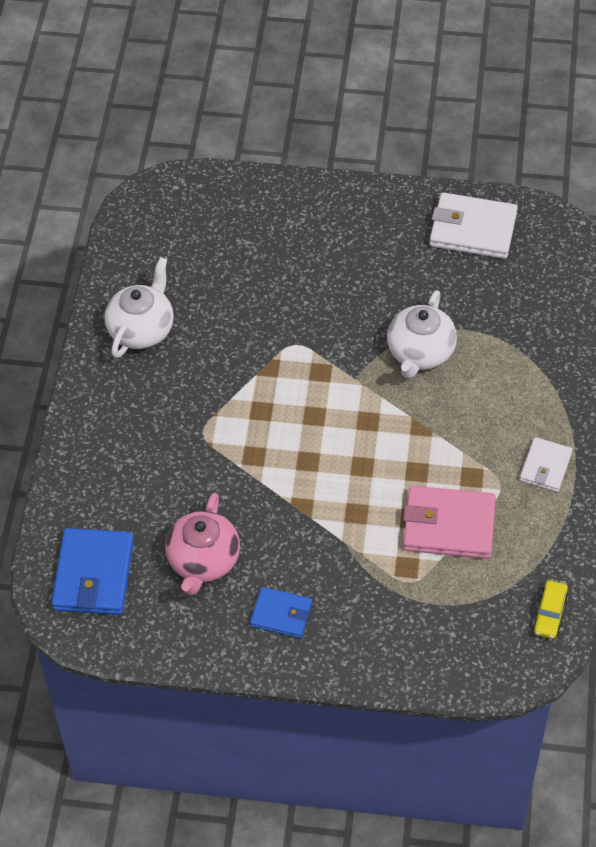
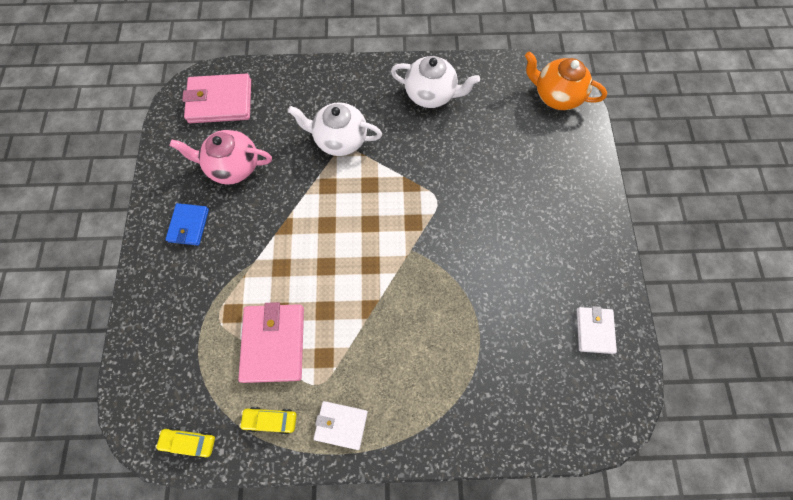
camera: 80 degrees right, 15 degrees up
(94, 575) = (220, 101): blue wallet -> pink wallet
(175, 202) = (556, 95): none -> orange teapot
(420, 353) = (446, 299): white teapot -> white teapot (340, 139)
(473, 230) = (594, 330): white wallet -> white wallet, size x0.60
(534, 533) = (270, 420): none -> yellow car

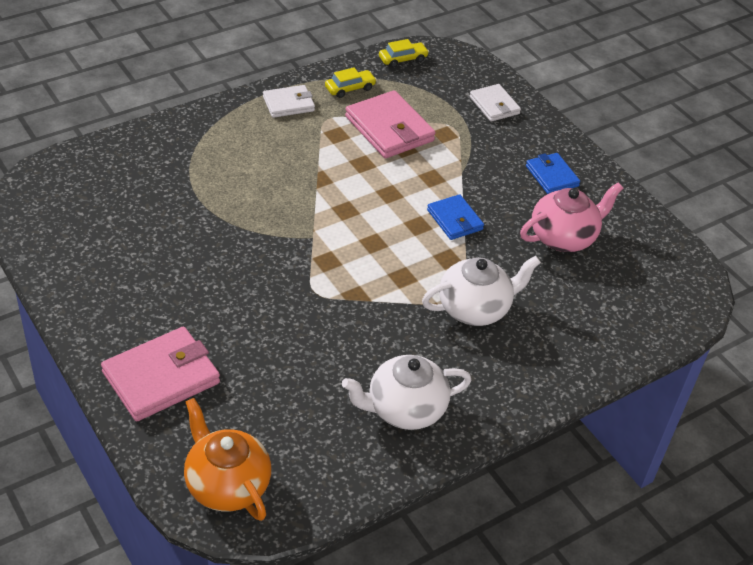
camera: 145 degrees right, 25 degrees down
(220, 101) = (648, 292): pink wallet -> pink wallet (161, 377)
(296, 217) = (455, 220): none -> blue wallet
(556, 95) = (226, 485): orange teapot -> orange teapot turned 120 degrees counterclockwise
(594, 330) = (76, 241): white wallet -> white wallet (494, 105)

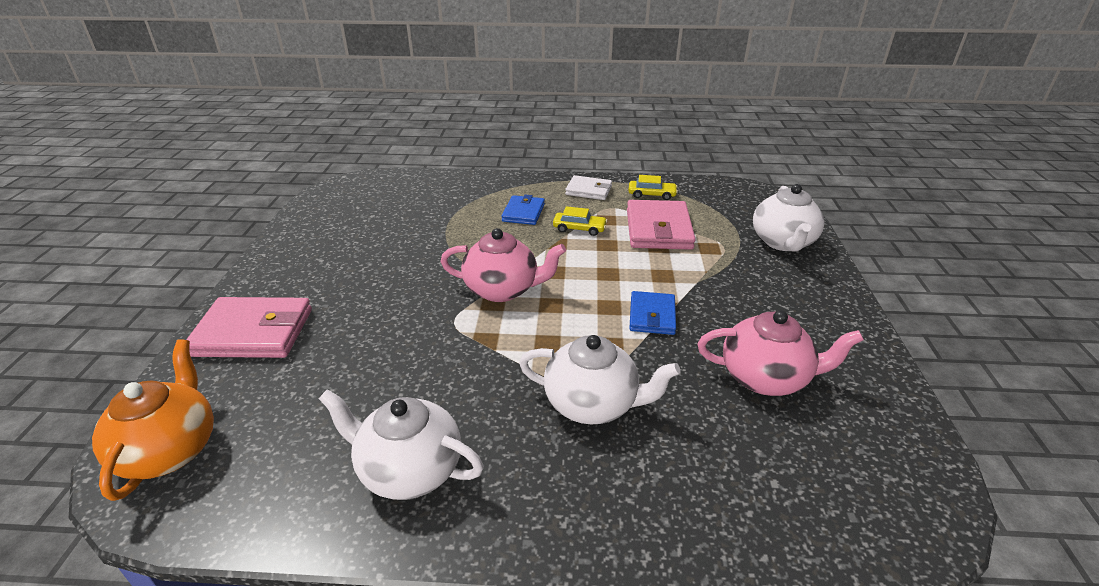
camera: 40 degrees right, 10 degrees down
(322, 245) = (503, 290): none -> pink teapot
(403, 59) = (720, 189): yellow car -> yellow car (579, 229)
(494, 105) = (783, 242): white wallet -> white teapot
(551, 176) = (799, 316): blue wallet -> blue wallet (523, 213)

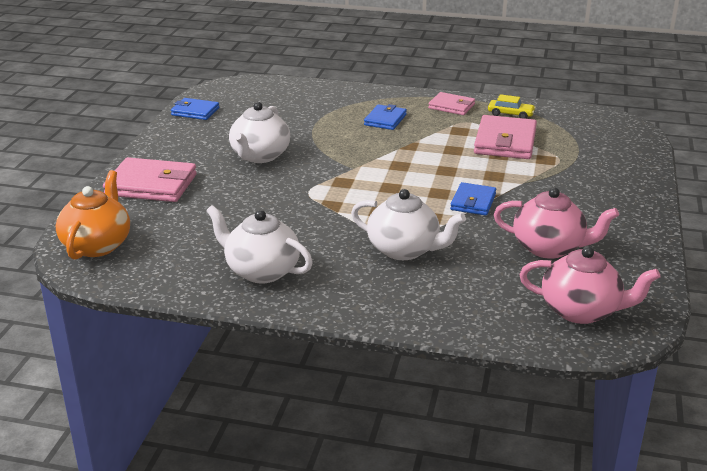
camera: 10 degrees right, 5 degrees down
(309, 220) = (195, 112): none -> blue wallet
(503, 290) = (353, 174): pink teapot -> pink teapot (581, 311)
(579, 229) = (432, 136): yellow car -> none
(589, 190) = (451, 106): white wallet -> pink wallet
(783, 242) = (617, 161): white teapot -> white teapot (260, 156)

